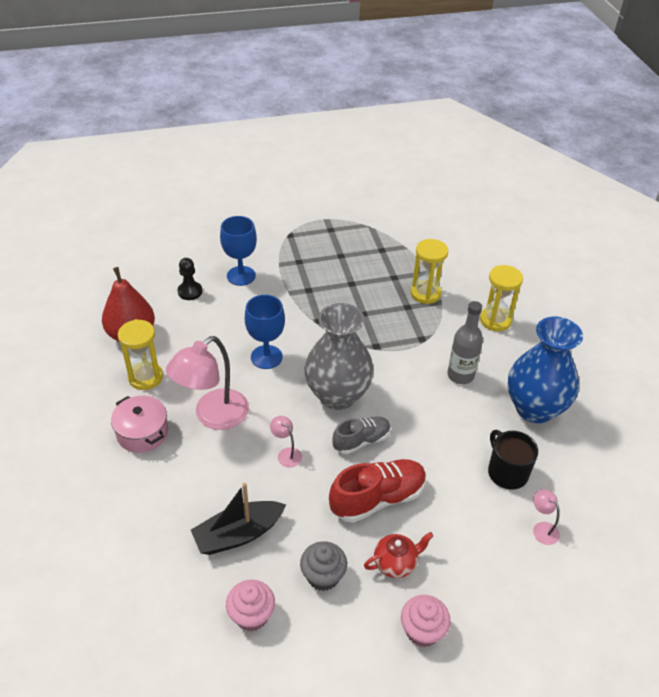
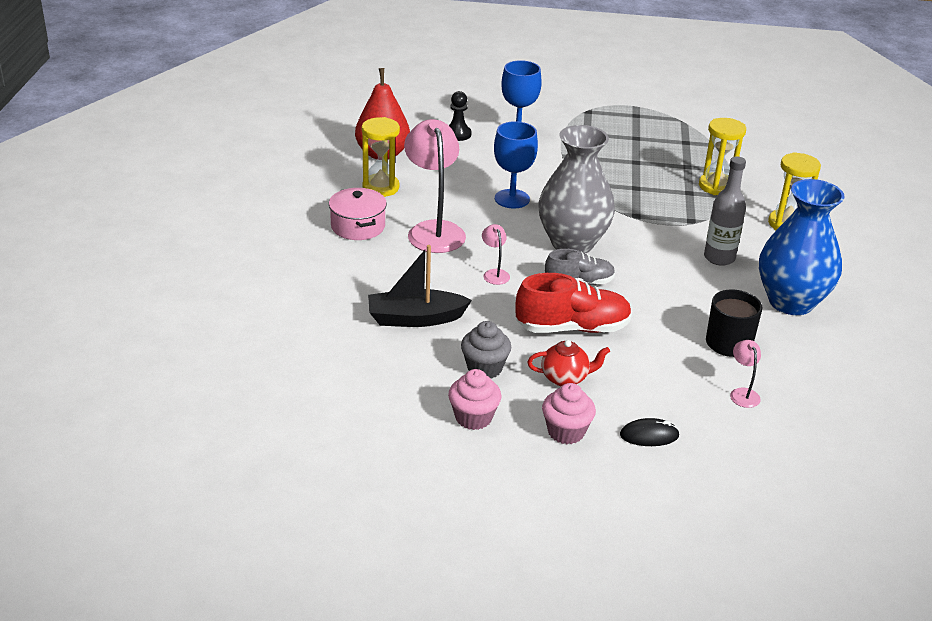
camera: 20 degrees right, 10 degrees down
(213, 416) = (434, 230): pink lamp -> pink lamp turned 105 degrees clockwise
(251, 615) = (399, 376): pink cupcake -> pink cupcake (473, 418)
(491, 608) = (649, 435): none -> black mouse

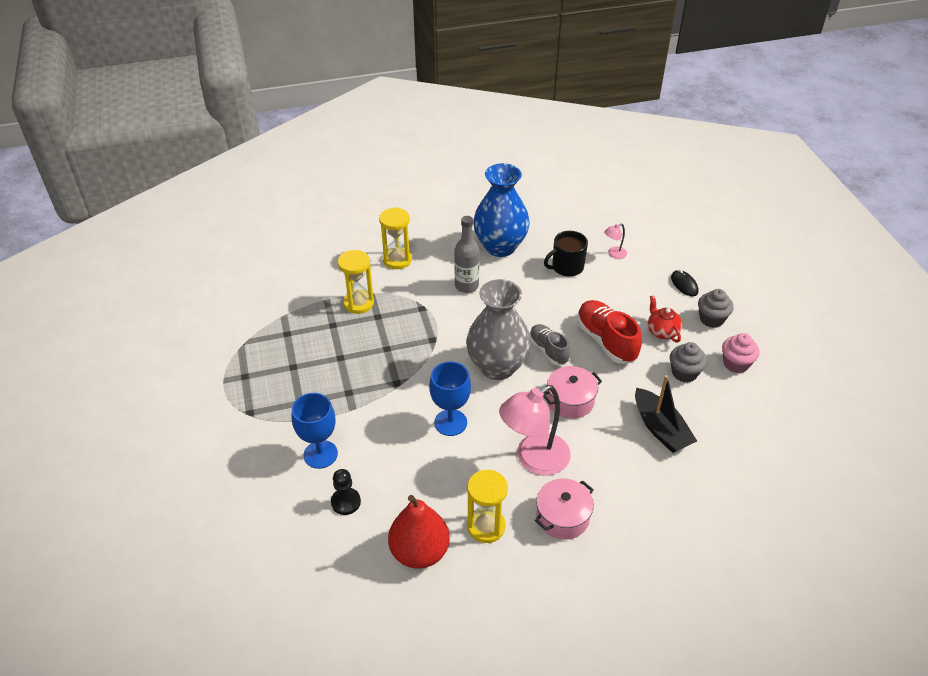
camera: 110 degrees left, 10 degrees up
(494, 273) = (570, 401): pink lamp -> pink pot
(566, 432) = (711, 319): pink cupcake -> grey cupcake

